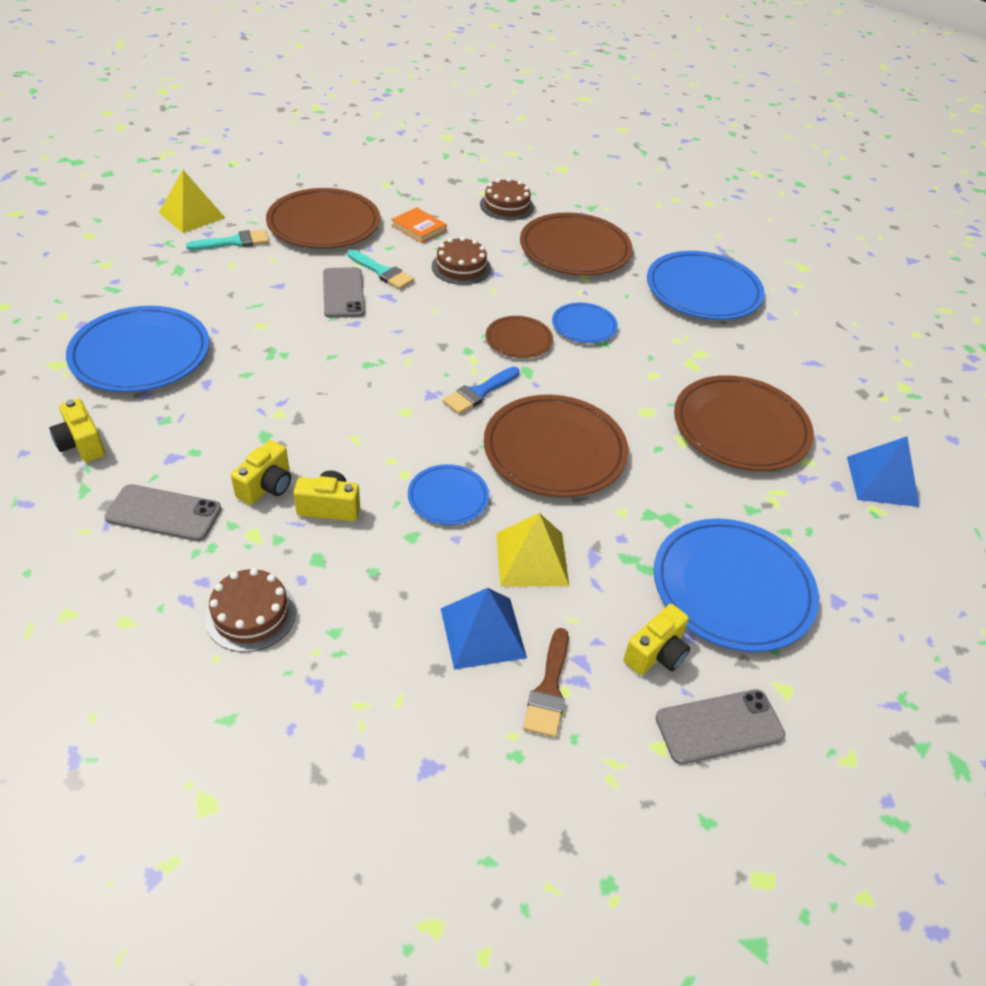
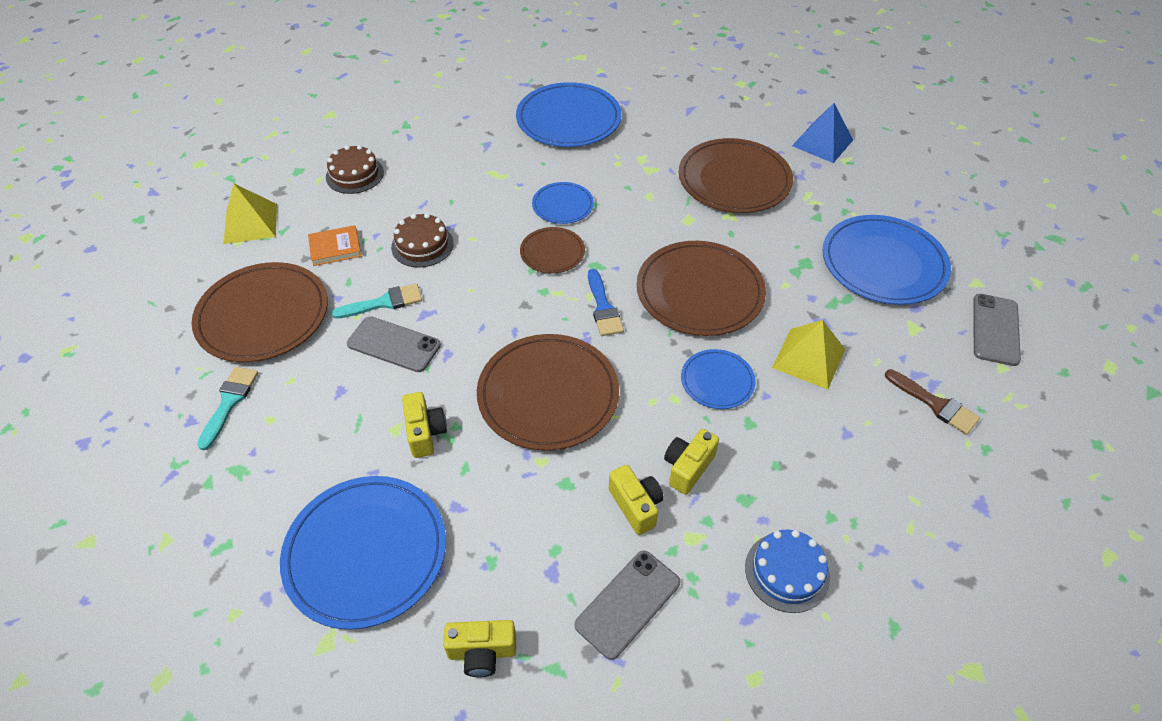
camera: 55 degrees left, 5 degrees up
(192, 215) = (140, 424): yellow pyramid -> yellow pyramid (250, 223)
(251, 614) = (787, 572): brown cake -> blue cake
(483, 632) = (869, 420): blue pyramid -> none
(575, 249) = (456, 162): brown plate -> brown plate (548, 394)
(656, 654) = (925, 331): yellow camera -> yellow camera (425, 433)

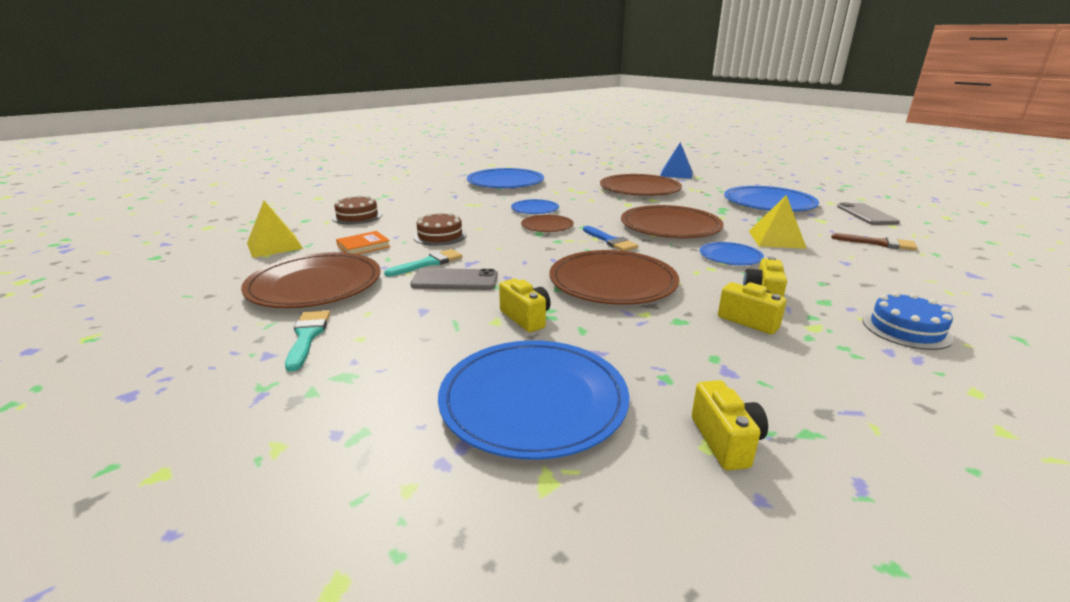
camera: 20 degrees left, 25 degrees down
(482, 652) = (726, 441): yellow camera -> yellow camera turned 75 degrees counterclockwise
(628, 603) = (815, 374): grey phone -> none

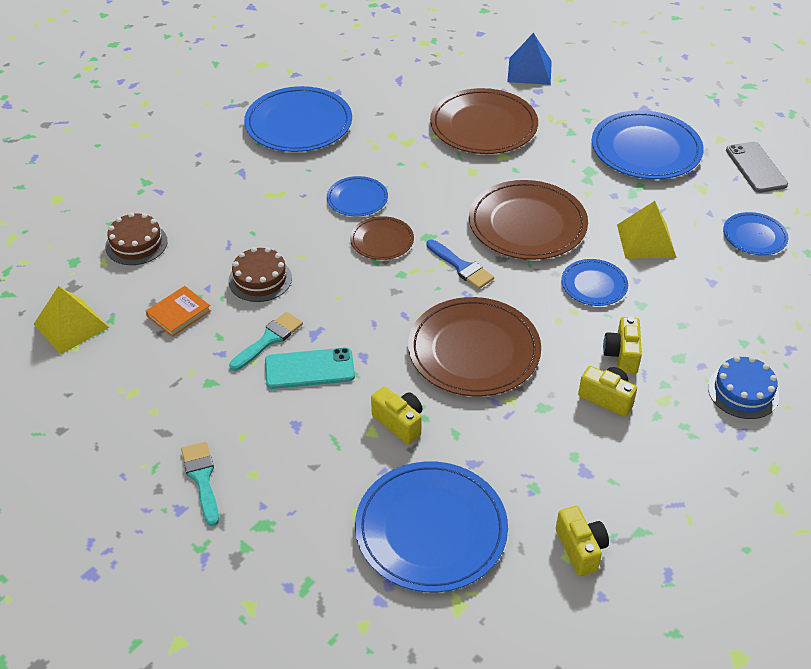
camera: 10 degrees left, 20 degrees up
(315, 285) = (163, 397): brown plate -> none
(455, 280) = (309, 369): grey phone -> turquoise phone
(879, 243) = (754, 236): brown brush -> blue plate

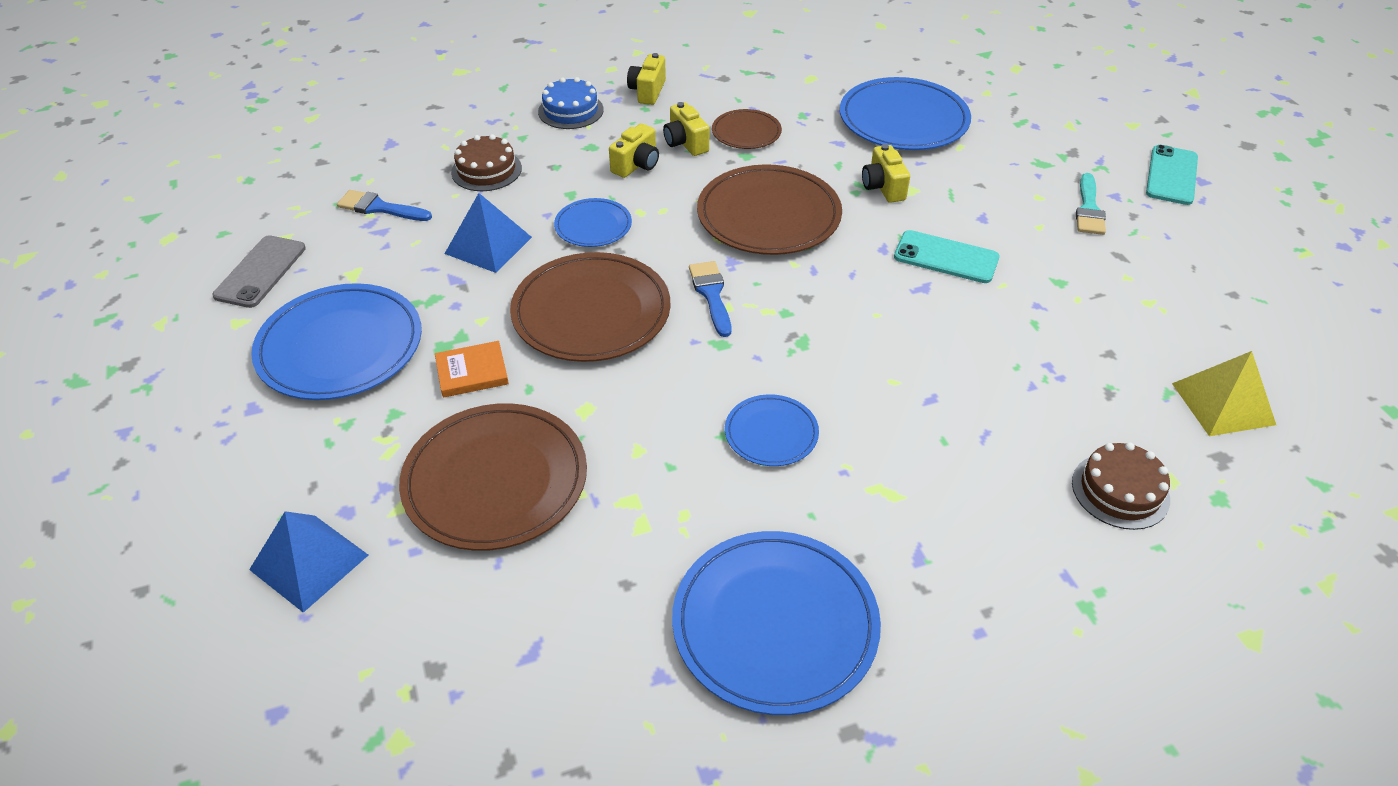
camera: 150 degrees left, 0 degrees up
(125, 568) = (1171, 175): none -> turquoise phone
(179, 313) = (1078, 367): orange book -> orange book (472, 372)
(260, 279) = (960, 371): brown cake -> brown cake (486, 170)
(269, 339) = (978, 300): turquoise brush -> none
(382, 240) = (779, 361): brown plate -> brown plate (746, 132)
(580, 549) = (799, 78): yellow camera -> yellow camera (647, 91)
(646, 240) = (488, 245): yellow pyramid -> blue pyramid
(754, 236) = (379, 208): blue plate -> blue brush

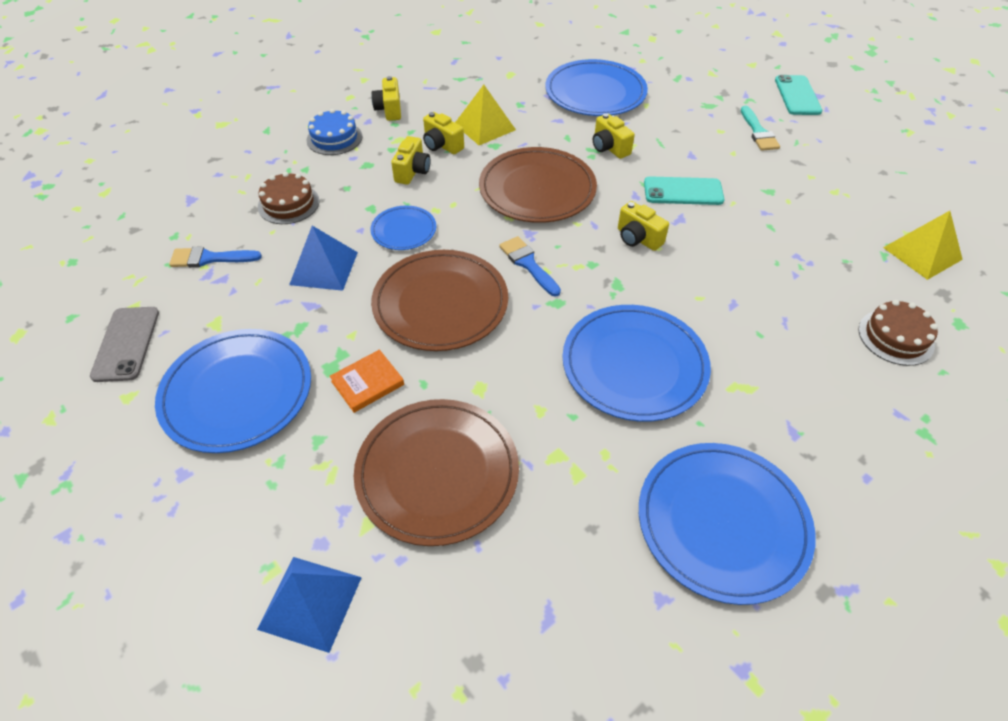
camera: 20 degrees left, 5 degrees up
(746, 132) = (484, 127): brown plate -> yellow pyramid
(771, 433) = (634, 365): blue plate -> blue plate, size x1.89
(857, 297) = (638, 238): none -> yellow camera

